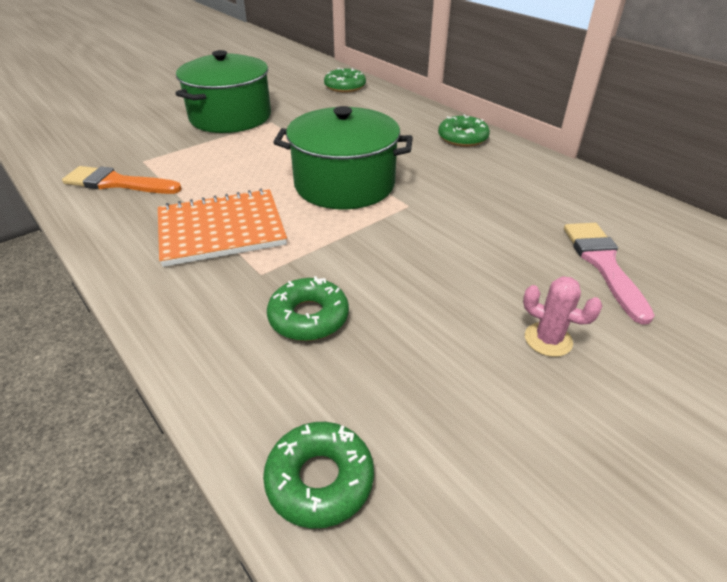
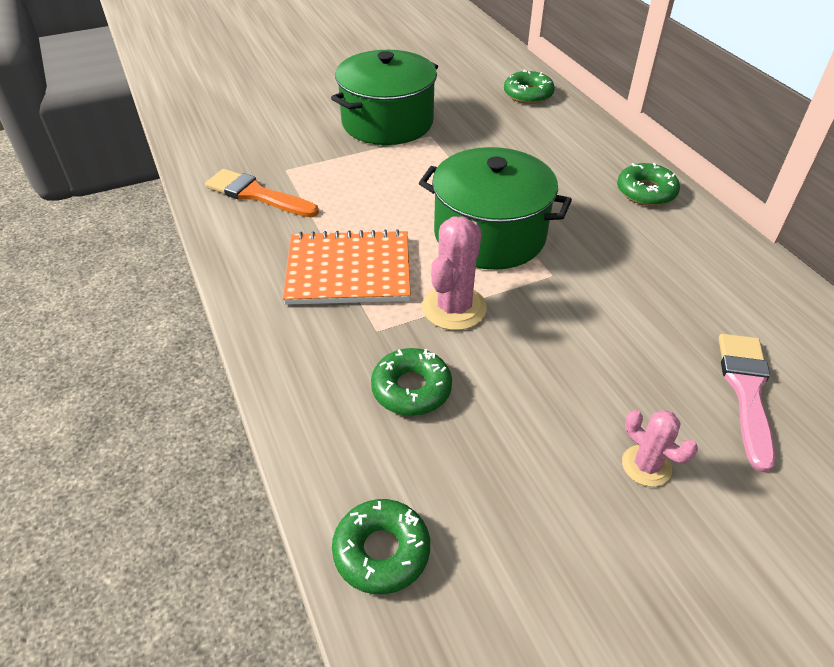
camera: 15 degrees right, 5 degrees up
(330, 243) = (454, 308): none -> pink cactus

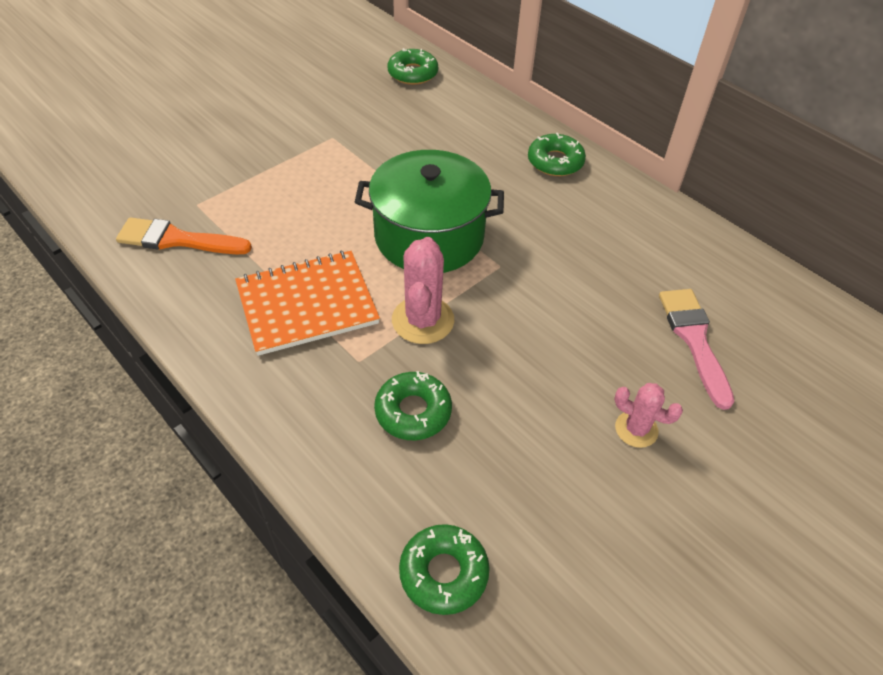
camera: 20 degrees left, 5 degrees up
(387, 122) = (283, 129): green pot -> none

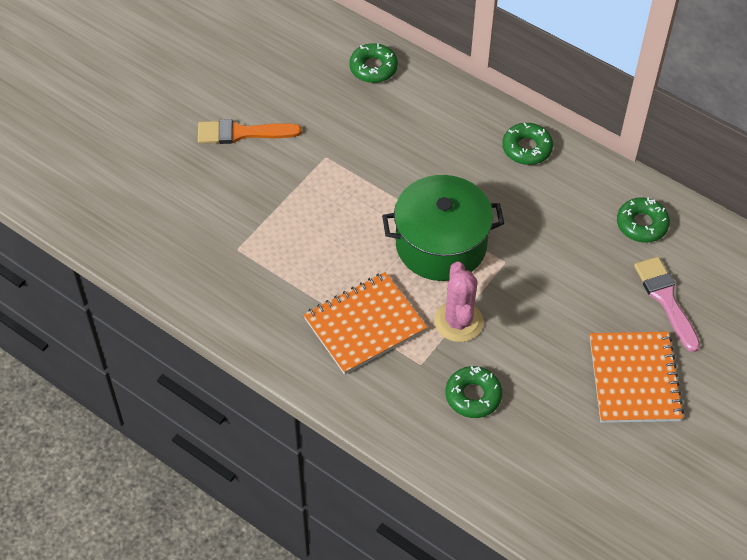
camera: 10 degrees left, 5 degrees up
(177, 240) = (237, 286): orange brush -> orange brush (242, 133)
(443, 573) = (526, 501): green donut -> green donut (642, 224)
(636, 429) = (634, 379): pink cactus -> orange notebook

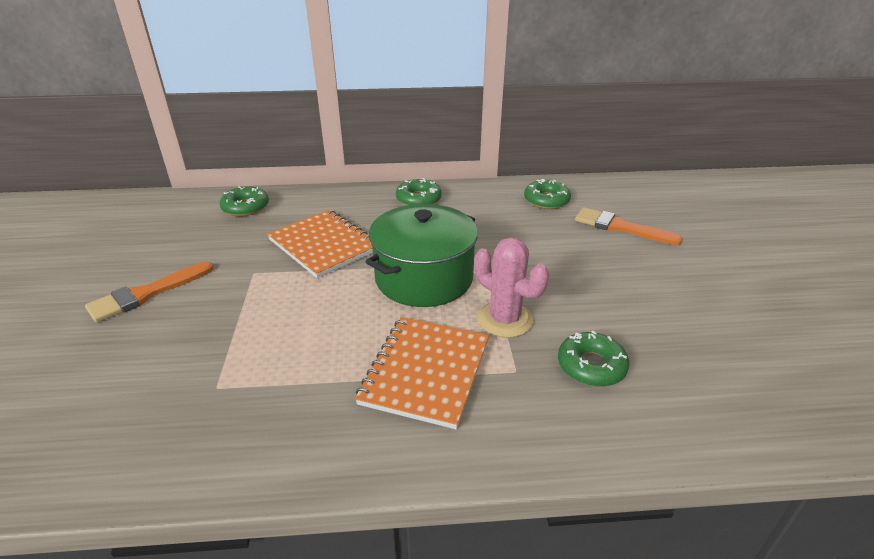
camera: 40 degrees left, 20 degrees down
(634, 379) = (675, 279): orange notebook -> orange notebook (324, 245)
(666, 299) = (620, 227): pink brush -> orange brush

